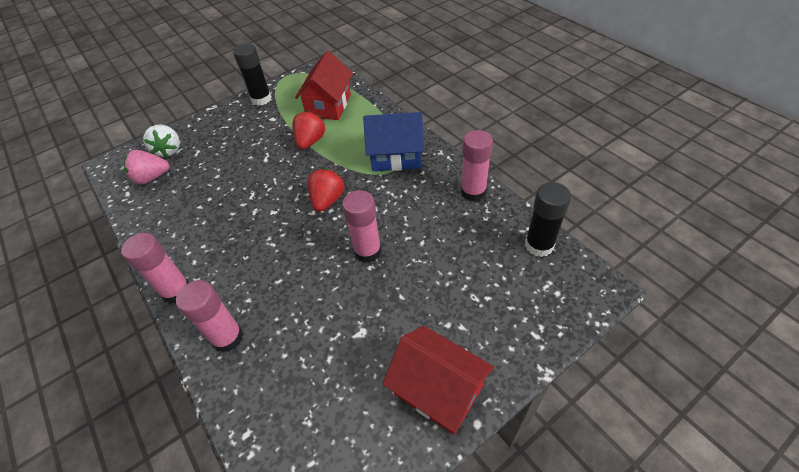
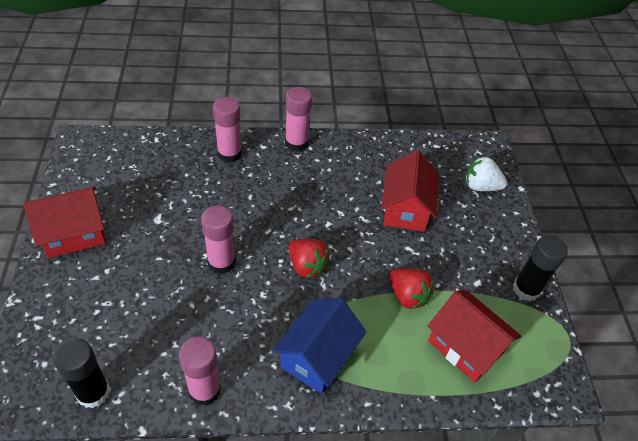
camera: 115 degrees right, 0 degrees up
(151, 178) = (445, 164): pink strawberry -> none
(223, 177) = (405, 209): none -> red house

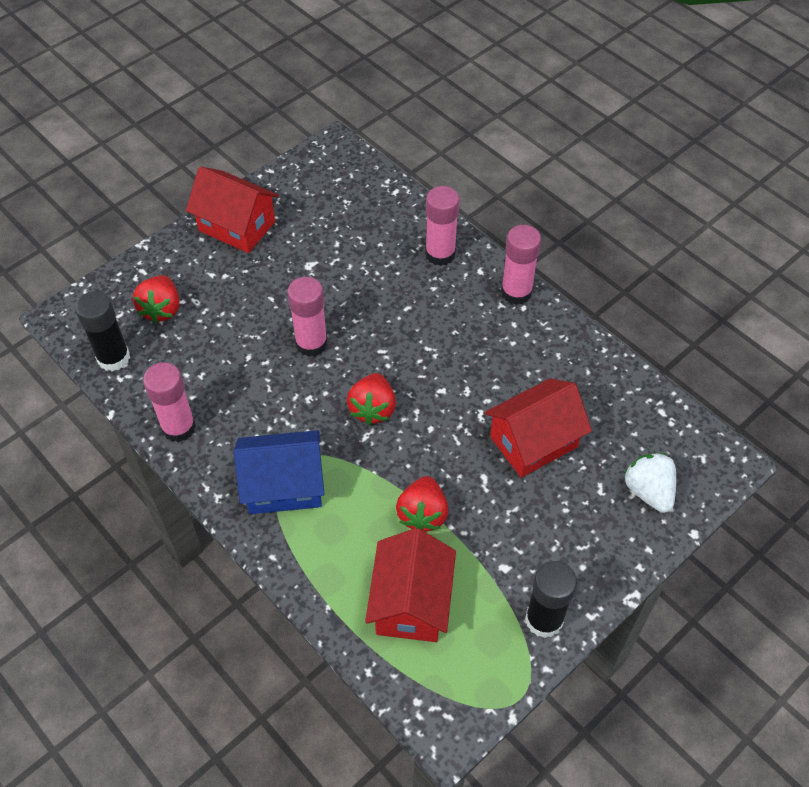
camera: 55 degrees right, 5 degrees up
(88, 329) = (161, 309): none -> red strawberry

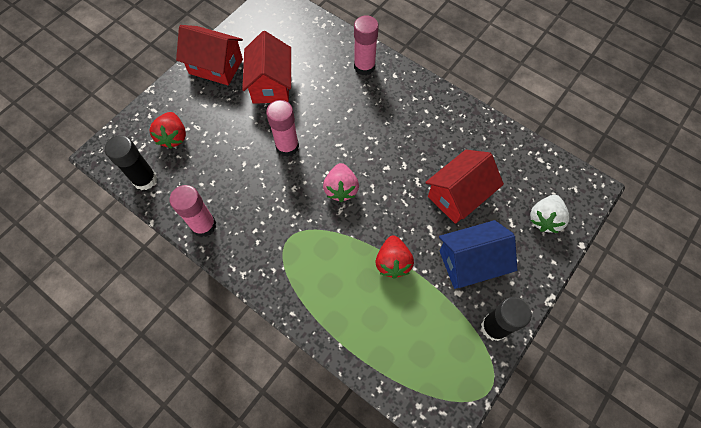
camera: 10 degrees left, 10 degrees up
(284, 486) = (289, 257): blue house -> blue house (470, 262)
(373, 409) = (341, 189): red strawberry -> pink strawberry
(411, 602) = (398, 331): red house -> red house (271, 84)
(516, 292) = (423, 87): pink glue stick -> none
(648, 491) = (544, 219): white strawberry -> white strawberry turned 120 degrees counterclockwise

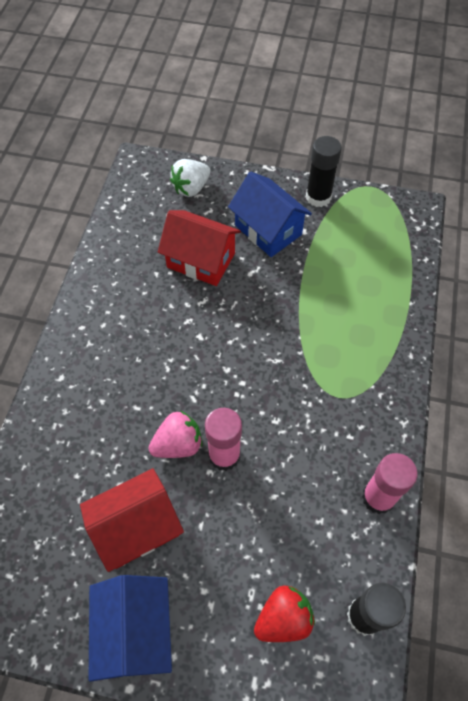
camera: 115 degrees left, 5 degrees down
(216, 66) = (135, 631): red house -> blue house
(341, 189) = (250, 370): pink strawberry -> pink strawberry (178, 444)
(364, 67) = (59, 418): pink glue stick -> none
(393, 262) = (306, 290): red strawberry -> none
(544, 219) = (191, 188): white strawberry -> white strawberry turned 135 degrees clockwise

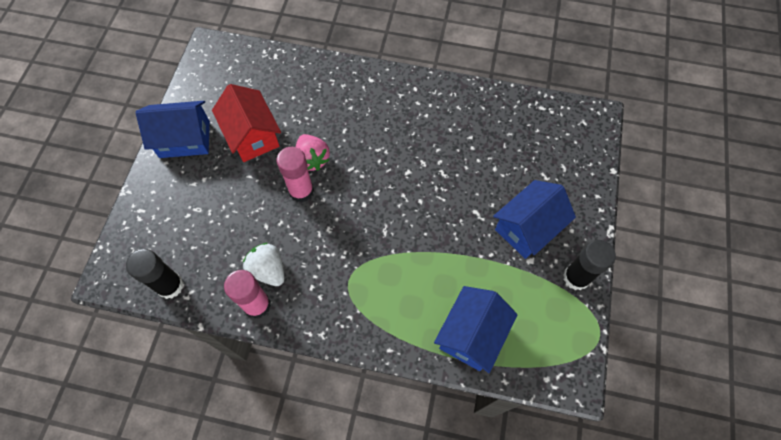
camera: 90 degrees right, 5 degrees up
(191, 188) = (571, 161): white strawberry -> white strawberry (268, 270)
(201, 260) = (486, 171): red house -> none
(283, 618) = (177, 229): red strawberry -> none
(385, 283) = (471, 335): none -> blue house

